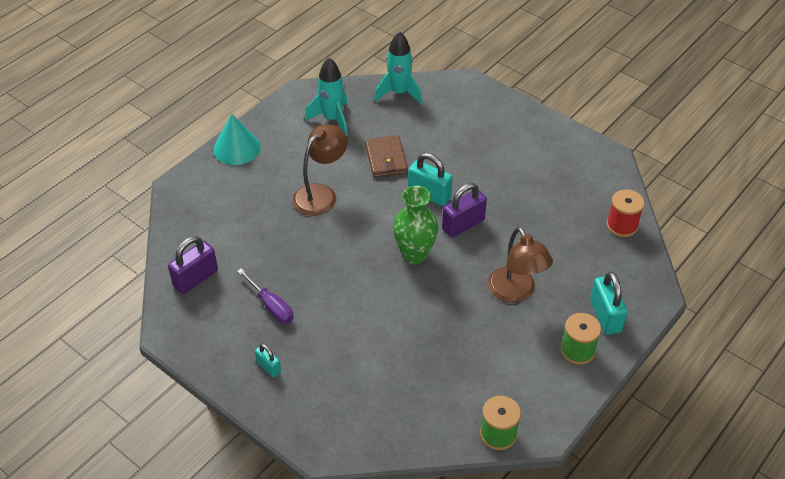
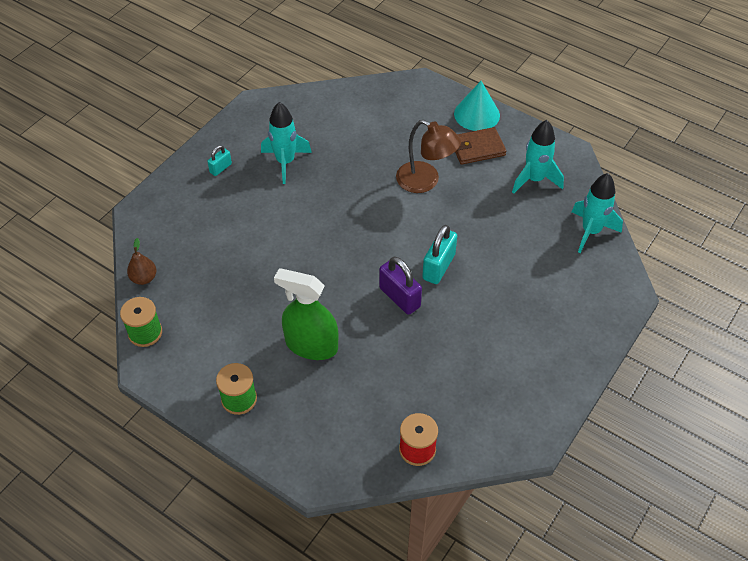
camera: 85 degrees right, 5 degrees up
(196, 278) = (313, 110): purple padlock -> none
(271, 306) = (285, 162): purple screwdriver -> turquoise rocket
(386, 159) = (484, 227): brown wallet -> brown wallet (477, 148)
(414, 254) = (354, 259): green vase -> none
(424, 438) = (144, 278): none -> brown pear
(516, 292) = (311, 345): brown lamp -> green spray bottle
(605, 316) = (284, 426): turquoise padlock -> none

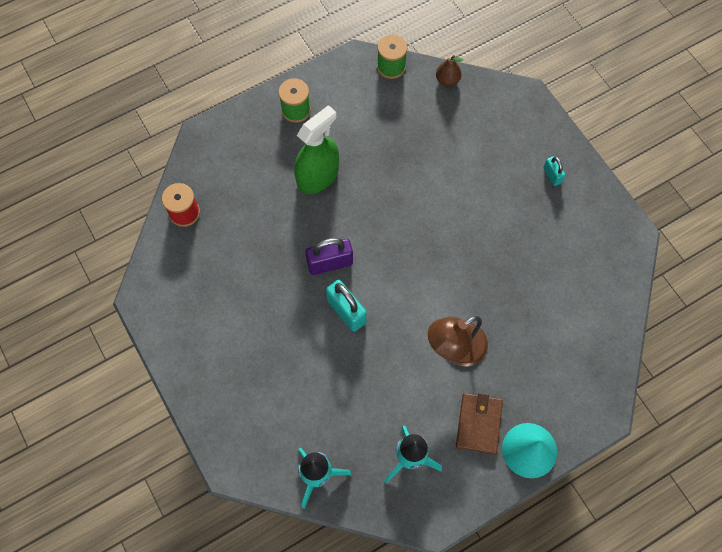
camera: 115 degrees right, 15 degrees up
(285, 162) = (536, 233): turquoise rocket -> none

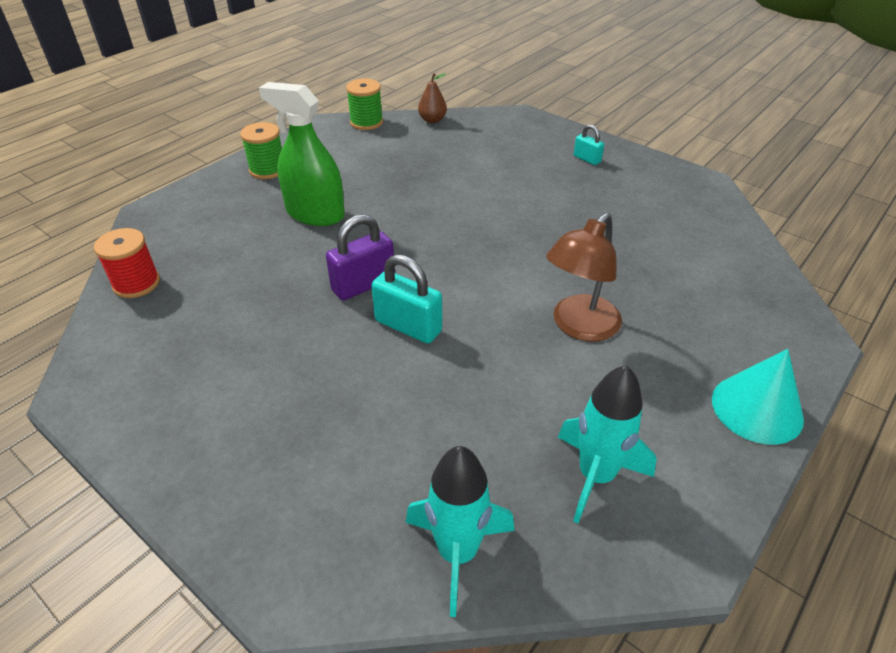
camera: 20 degrees left, 25 degrees down
(318, 176) = (315, 214): green spray bottle -> green spray bottle turned 90 degrees counterclockwise
(479, 424) = (666, 399): brown wallet -> none

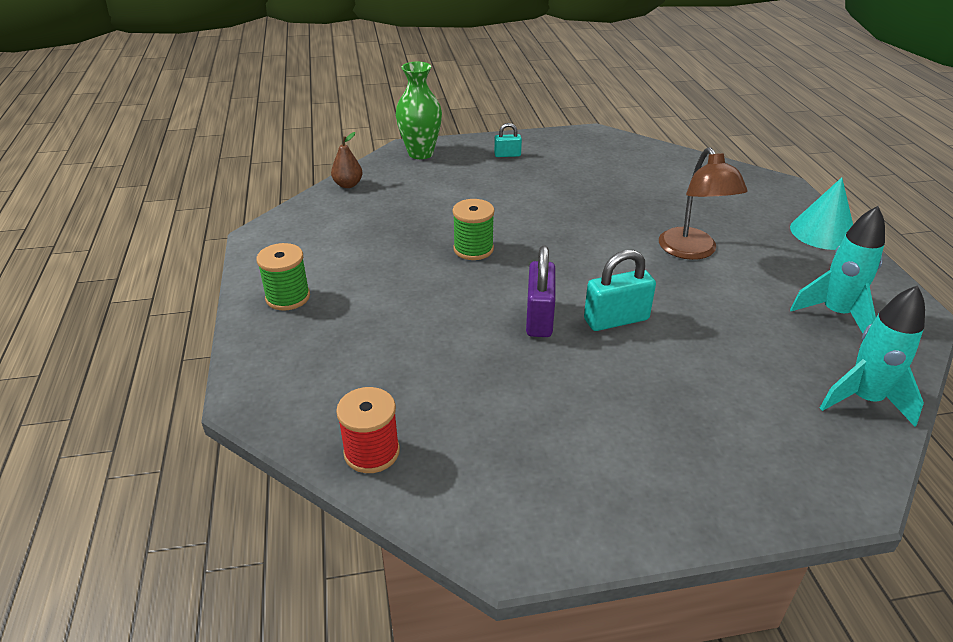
camera: 50 degrees left, 5 degrees down
(315, 214) = (403, 300): green spray bottle -> none
(366, 122) = (295, 214): green spool -> green spool (473, 249)
(523, 124) = (420, 153): none -> green vase

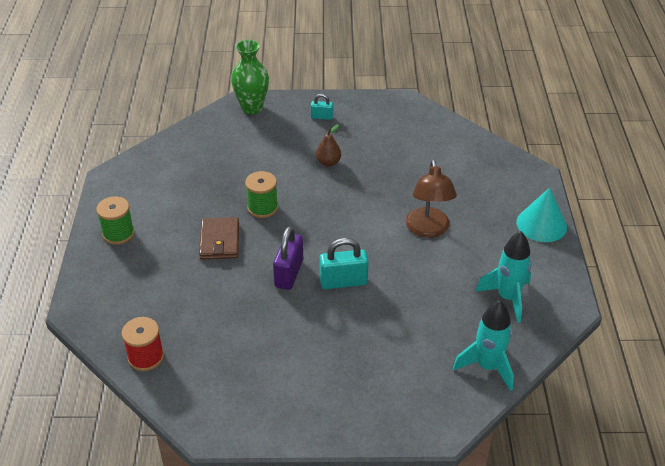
camera: 10 degrees right, 5 degrees up
(348, 185) = (186, 134): brown pear -> brown pear (328, 162)
(430, 291) = (219, 241): none -> brown wallet

